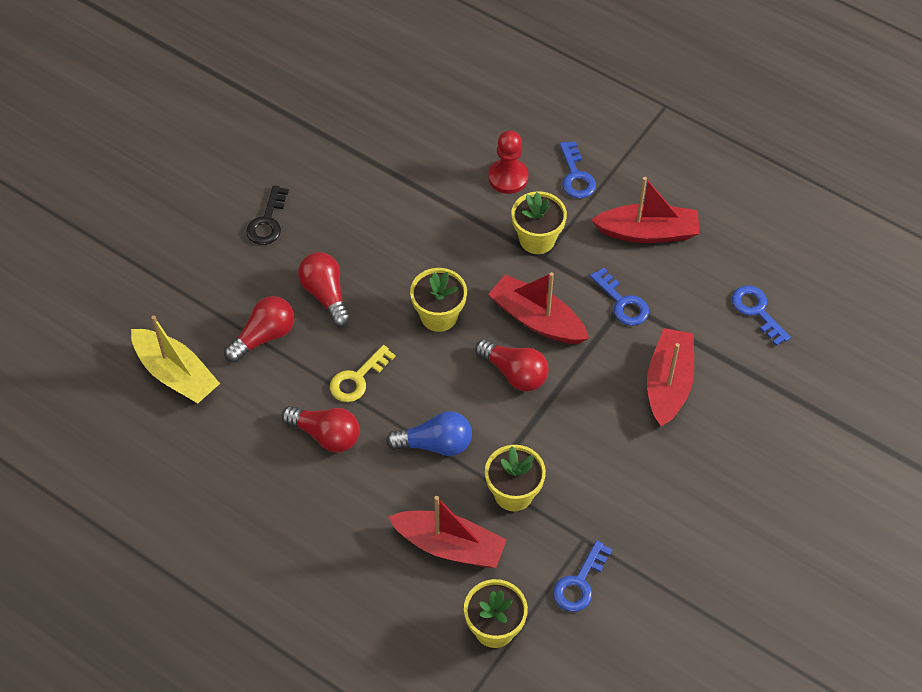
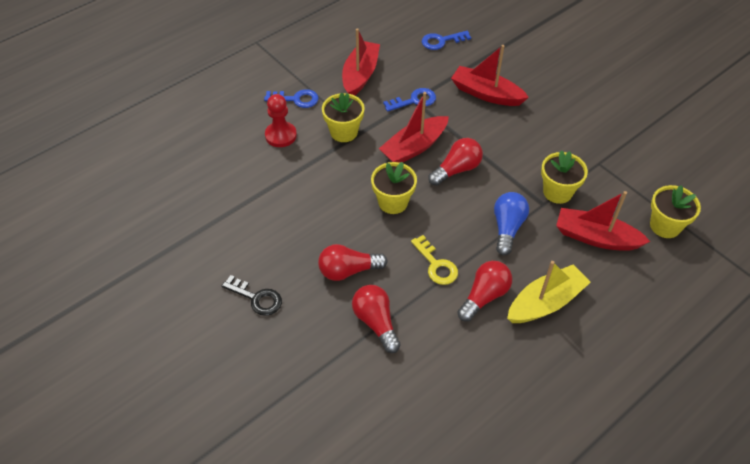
camera: 75 degrees left, 5 degrees down
(176, 374) = (395, 398): yellow boat -> yellow boat (545, 302)
(449, 546) = (595, 237): red boat -> red boat turned 105 degrees counterclockwise
(579, 583) = (633, 173): blue key -> none

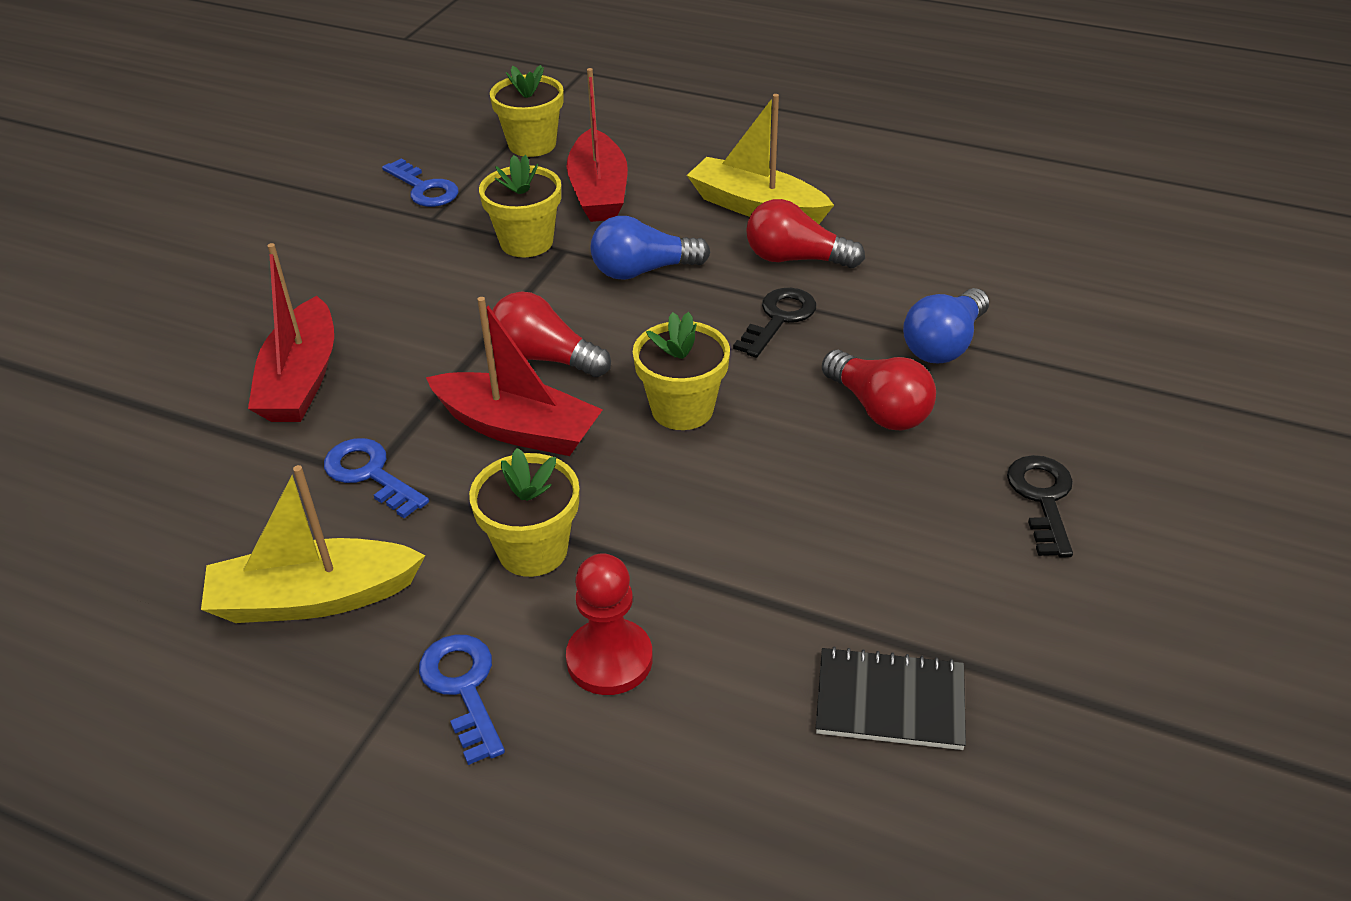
camera: 115 degrees left, 10 degrees down
(208, 197) = (890, 701): none -> black notebook
(360, 75) = (313, 598): red boat -> yellow boat
(376, 322) = (944, 344): red light bulb -> blue light bulb
(436, 265) = (779, 319): yellow key -> black key
(441, 41) = (127, 498): blue key -> blue key (424, 189)

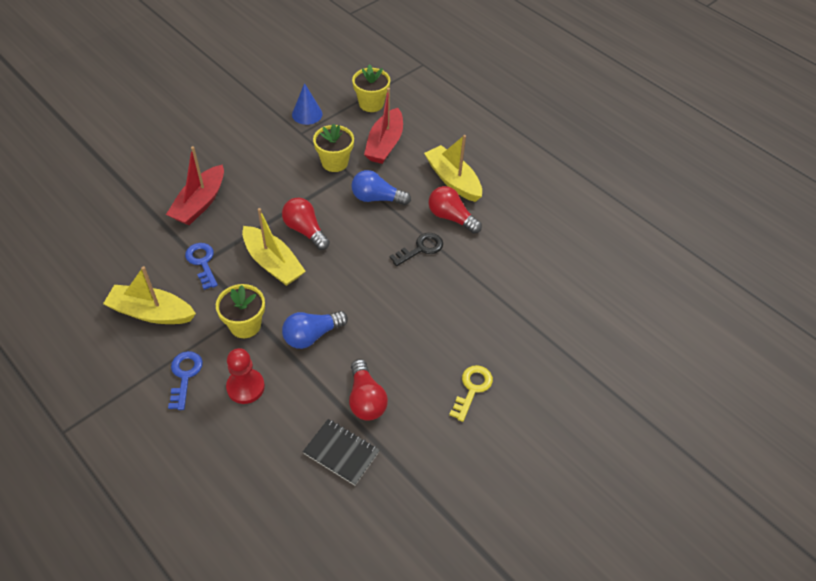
camera: 20 degrees right, 10 degrees up
(424, 189) = (307, 114): blue key -> blue cone
(518, 429) = (273, 263): red boat -> yellow boat
(682, 409) = (347, 280): yellow flower pot -> none
(879, 409) = (432, 314): red light bulb -> red light bulb (366, 399)
(944, 344) = (487, 292): blue light bulb -> blue light bulb (312, 335)
(1042, 499) = (472, 389): black key -> yellow key

